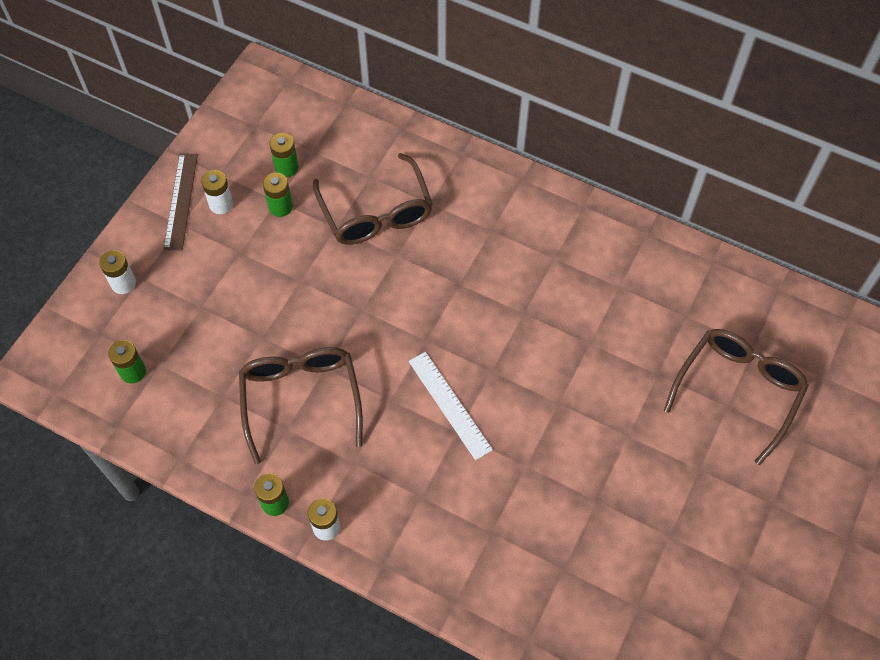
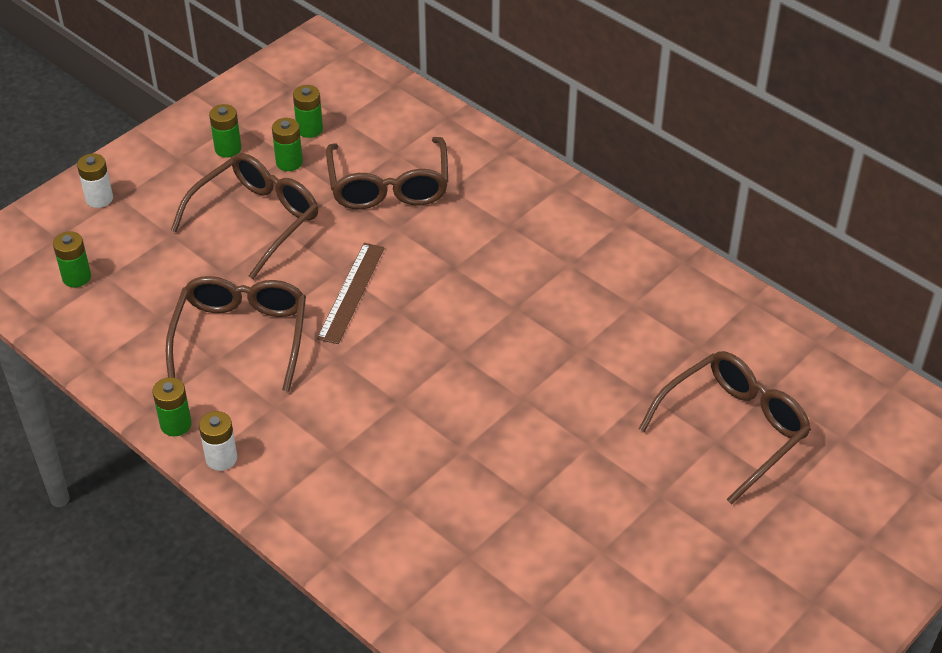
camera: 15 degrees right, 15 degrees down
(180, 201) = (187, 138): brown ruler -> brown ruler (351, 292)
(221, 204) = (228, 149): white battery -> green battery
(272, 274) = (256, 219): none -> brown glasses
(450, 404) = (400, 375): white ruler -> none

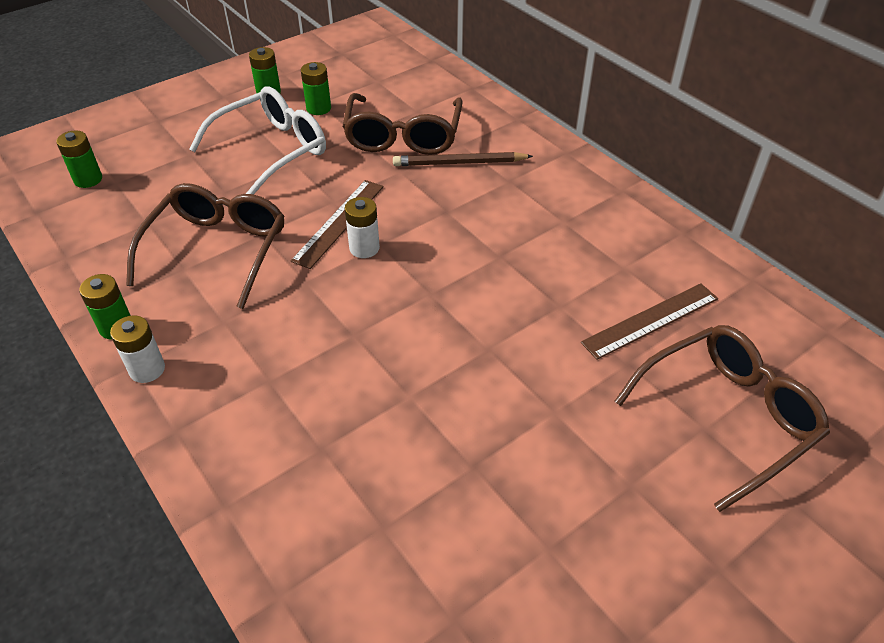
camera: 10 degrees right, 0 degrees up
(99, 198) = (140, 119): white battery -> white battery (364, 248)
(256, 219) = (272, 150): brown glasses -> white glasses
(309, 129) = (346, 85): green battery -> none
(454, 211) = (459, 163): none -> brown pencil
(662, 352) = (651, 320): none -> brown ruler

